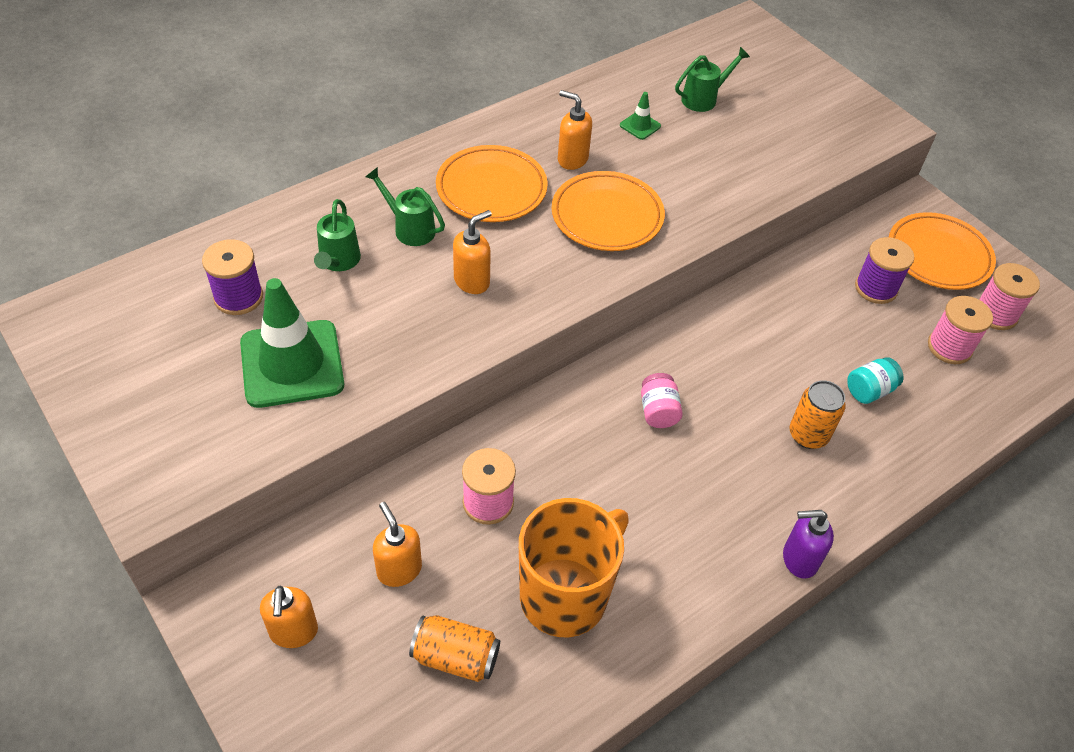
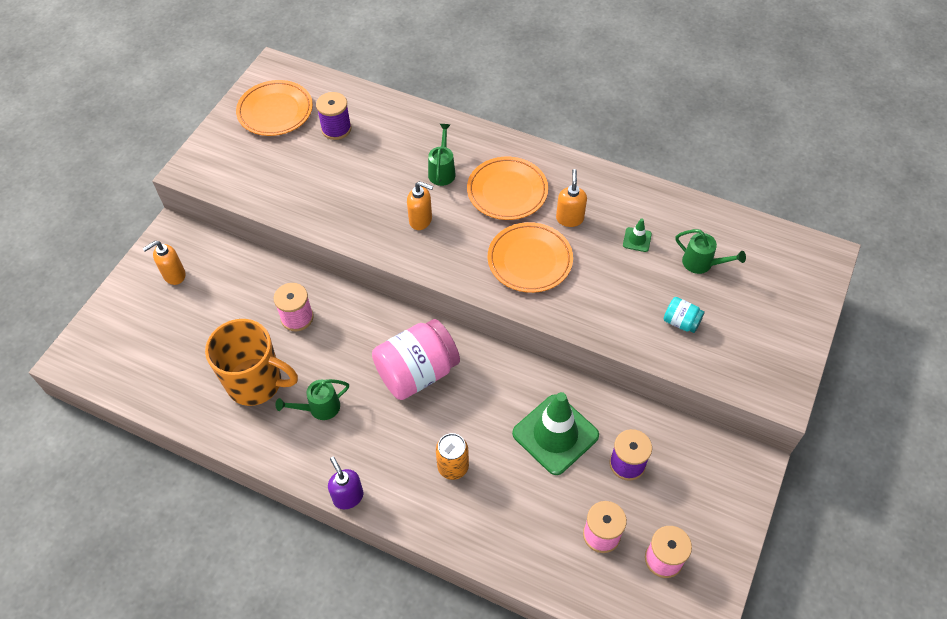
camera: 65 degrees right, 5 degrees up
(292, 364) = (305, 175): green traffic cone -> green traffic cone (555, 434)
(338, 261) = (392, 154): green watering can -> green watering can (319, 408)
(399, 569) = (232, 299): orange soap dispenser -> none
(455, 657) = (193, 350): orange can -> none
(658, 411) = (417, 373): pink jar -> pink jar, size x2.19
(869, 390) = (519, 492): turquoise jar -> turquoise jar (681, 322)
(938, 256) = (699, 497): orange plate -> orange plate (275, 111)

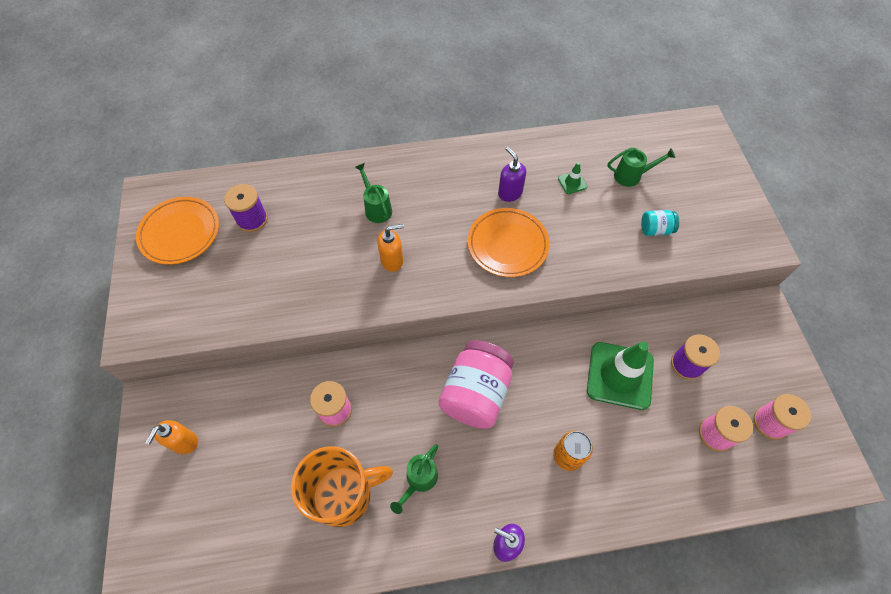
camera: 35 degrees left, 5 degrees up
(507, 191) = (443, 197): orange plate -> none
(569, 218) = (510, 193): orange soap dispenser -> purple soap dispenser

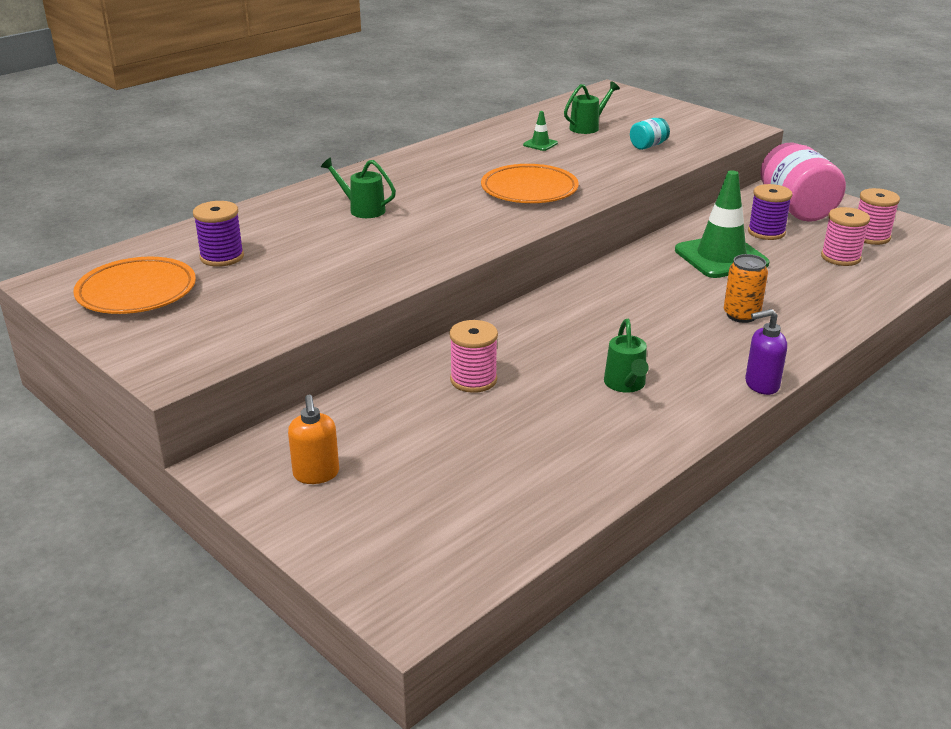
camera: 35 degrees left, 30 degrees down
(344, 495) = (561, 426): orange mug -> none
(392, 260) = (425, 231): orange soap dispenser -> none
(476, 394) = (607, 314): pink jar -> pink jar (796, 208)
(510, 193) = (489, 164): purple soap dispenser -> none

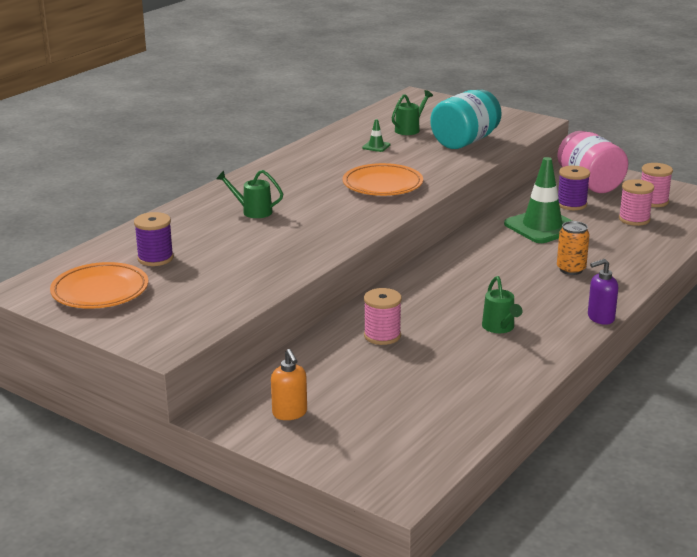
camera: 10 degrees left, 5 degrees down
(648, 146) = (465, 141): turquoise jar -> turquoise jar, size x2.19

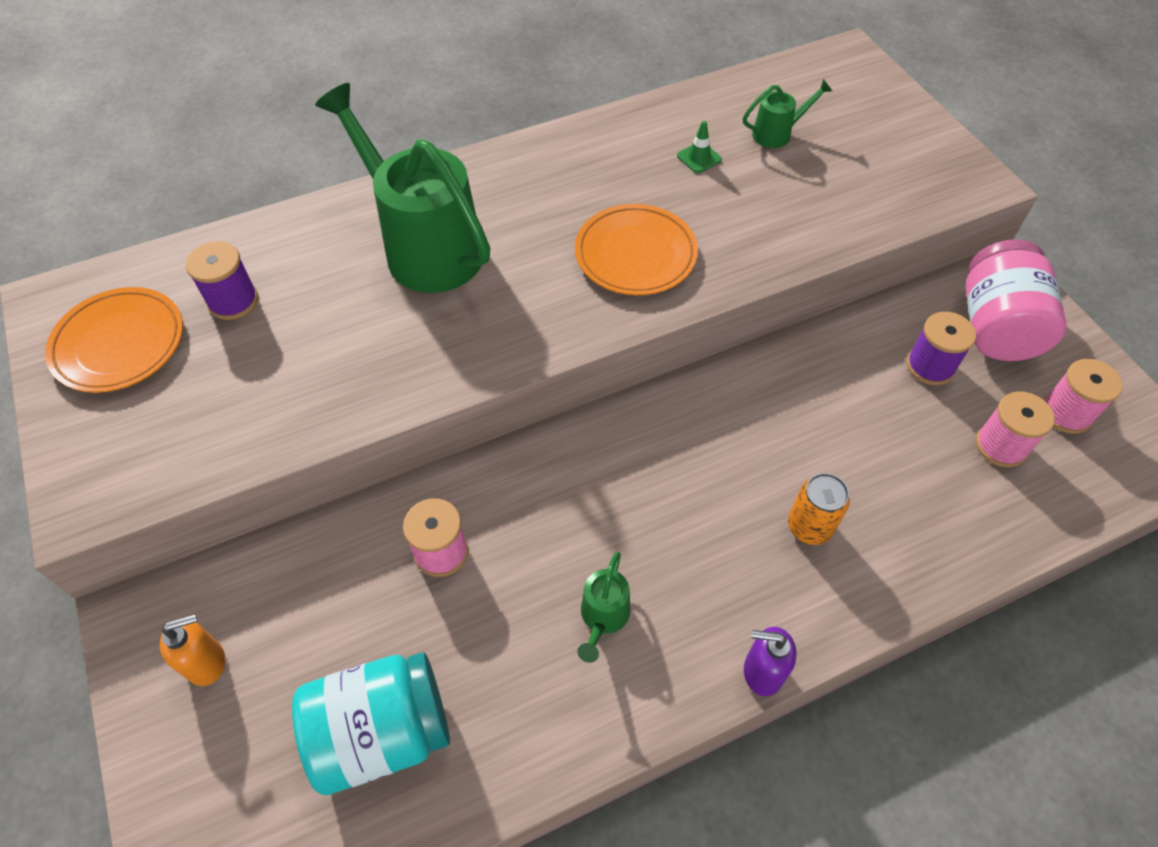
camera: 30 degrees right, 30 degrees up
(252, 211) = (425, 246): green watering can -> green watering can, size x2.30
(290, 413) = (207, 662): orange soap dispenser -> orange soap dispenser turned 120 degrees counterclockwise
(465, 141) = (833, 193): turquoise jar -> turquoise jar (382, 733)
(542, 227) = (845, 402): green traffic cone -> none

